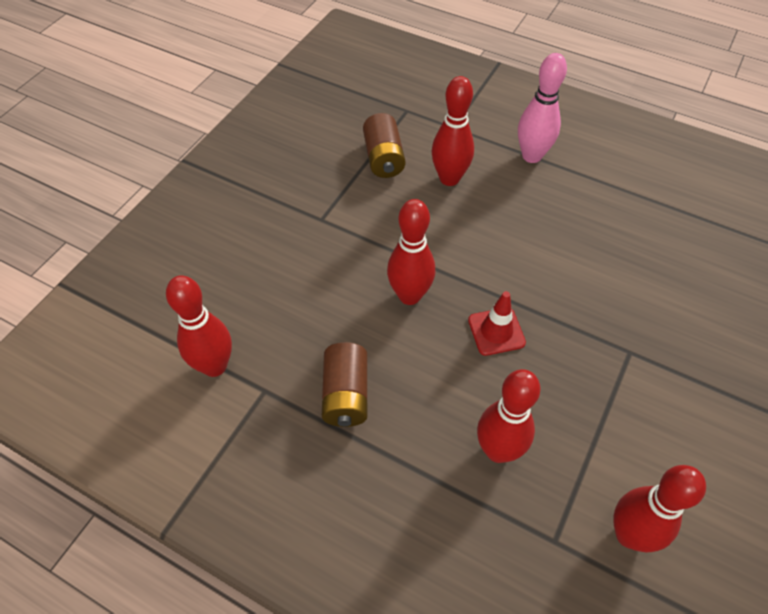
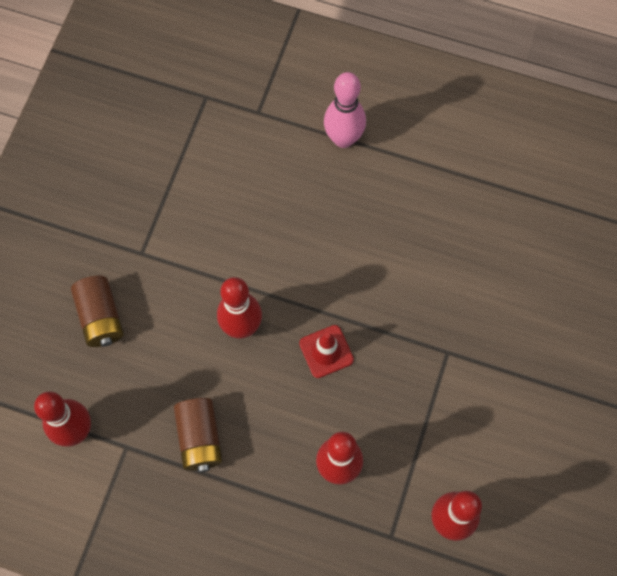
camera: 10 degrees left, 15 degrees up
(383, 158) = (191, 166): brown battery -> brown battery (100, 317)
(449, 178) = (262, 182): red bowling pin -> none

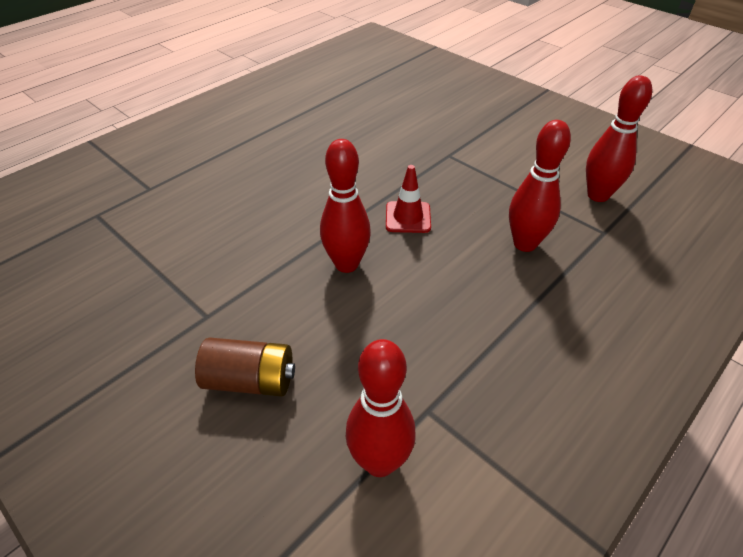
camera: 65 degrees left, 25 degrees down
(199, 438) = (449, 336): brown battery -> none
(343, 139) = (225, 151): pink bowling pin -> none

